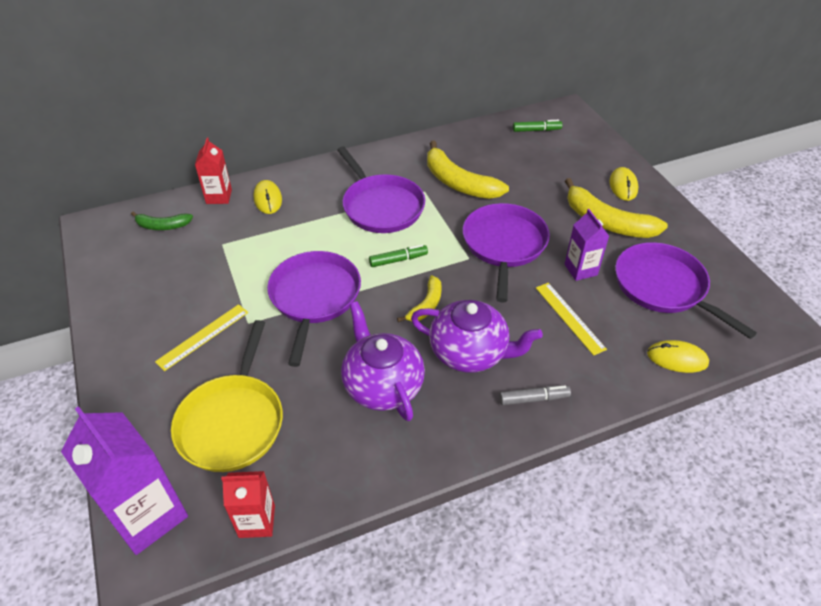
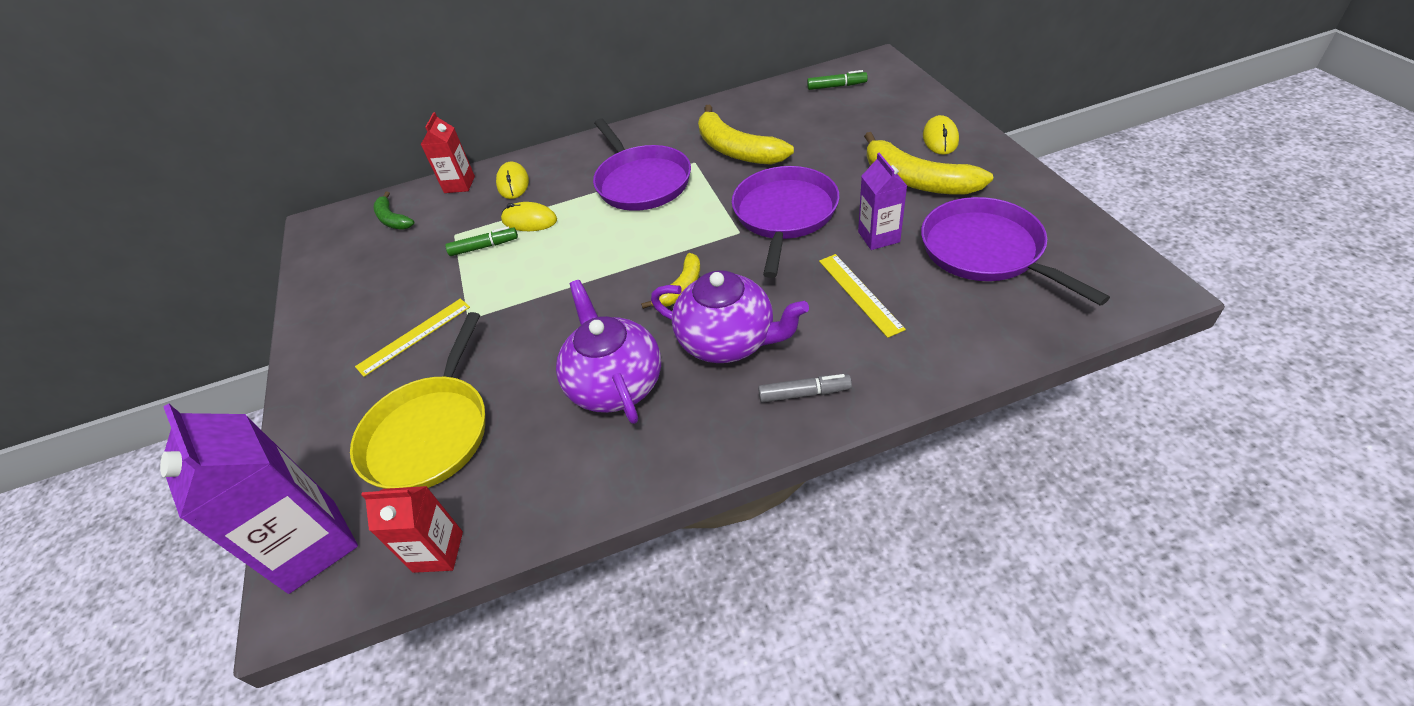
camera: 10 degrees right, 0 degrees up
(163, 226) = (392, 219): green banana -> green banana turned 45 degrees clockwise
(314, 297) = (549, 286): purple pan -> none
(398, 260) = (654, 239): green marker -> green marker (484, 247)
(677, 358) = (1000, 337): yellow mouse -> yellow mouse (529, 220)

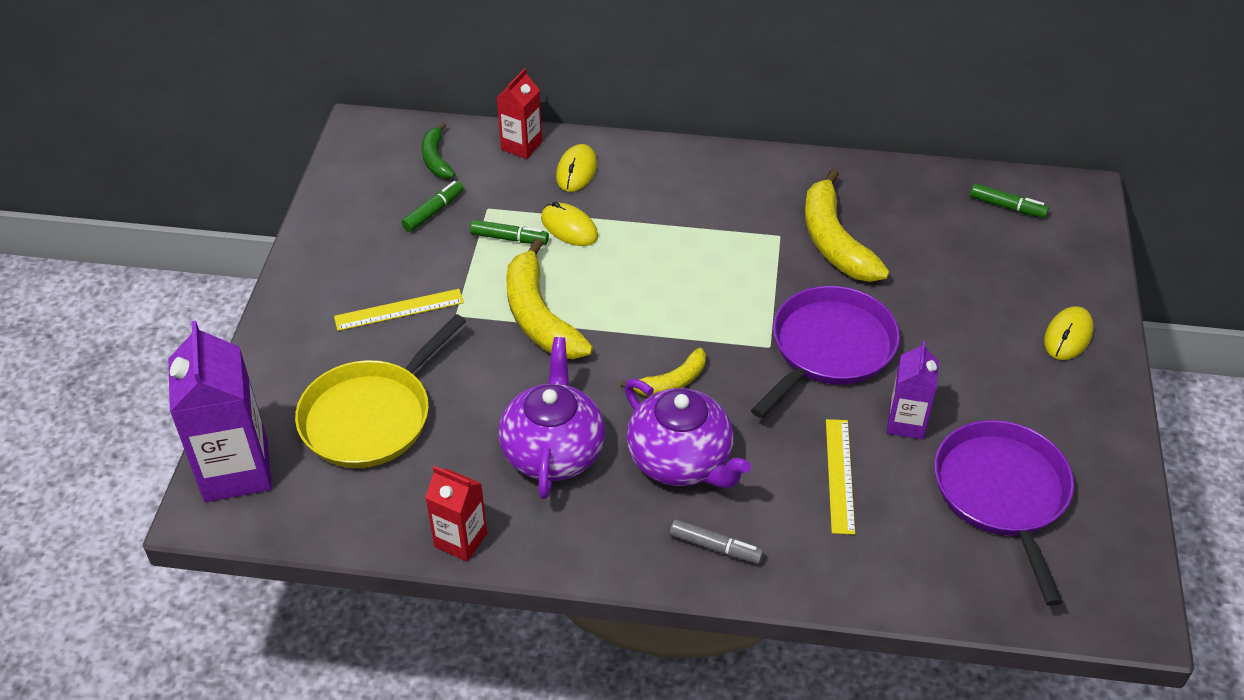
camera: 20 degrees right, 0 degrees up
(409, 254) = (434, 211): none -> green marker
(438, 552) = (331, 527): red carton -> red carton (461, 540)
(641, 182) = (708, 234): purple pan -> none
(916, 180) = (998, 376): yellow banana -> yellow banana (539, 317)

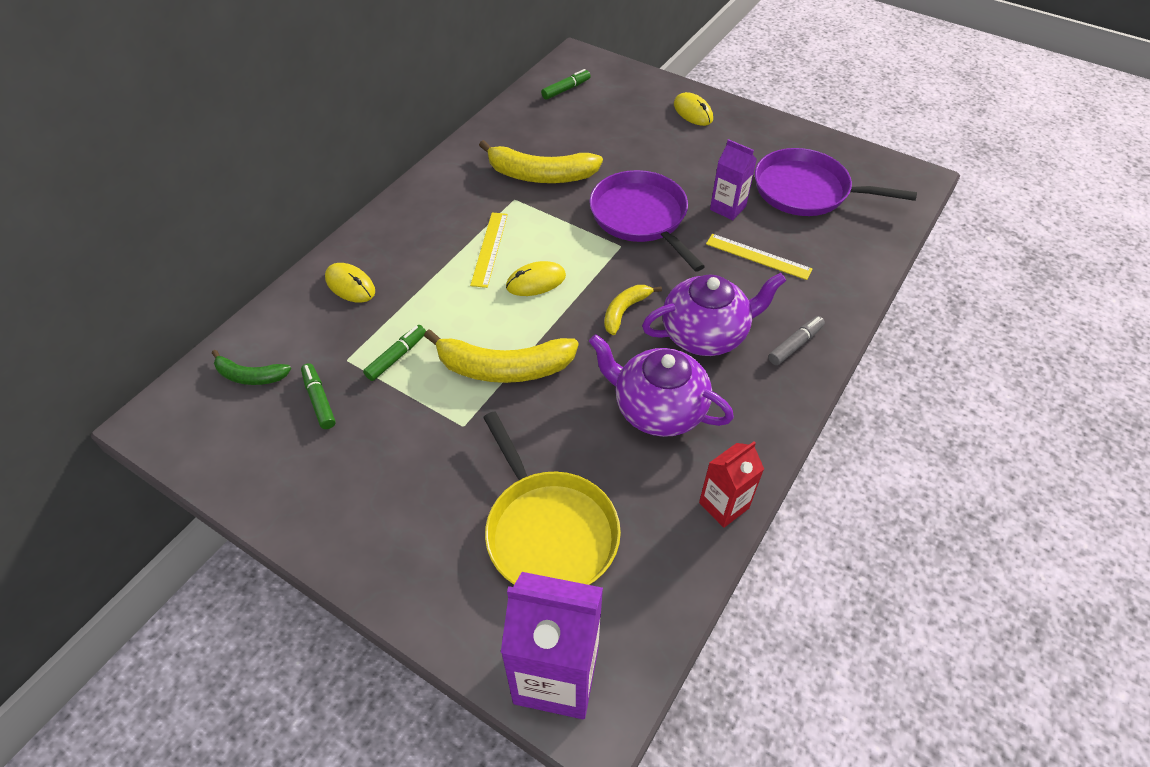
camera: 65 degrees left, 5 degrees up
(399, 309) = (427, 467): yellow ruler -> yellow ruler (489, 249)
(521, 146) = (287, 310): red carton -> none
(569, 227) = (414, 313): yellow mouse -> yellow mouse (536, 281)
(672, 382) = (624, 311): yellow banana -> yellow banana turned 135 degrees counterclockwise

